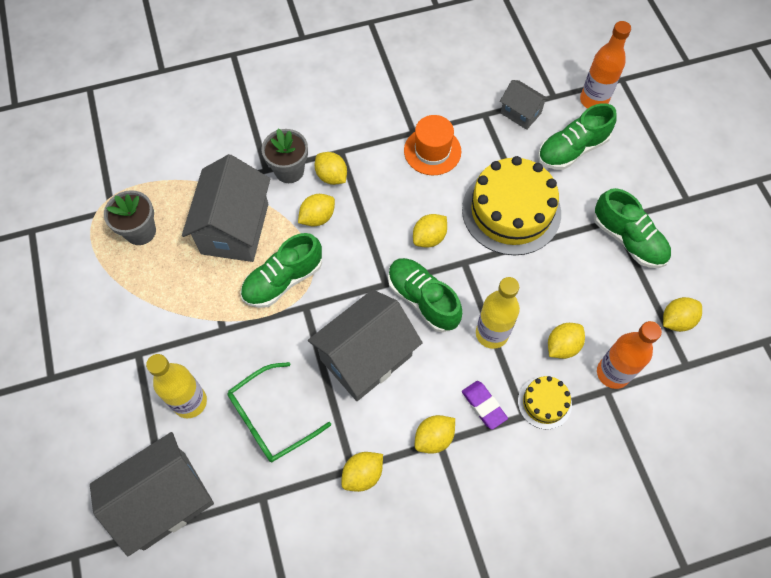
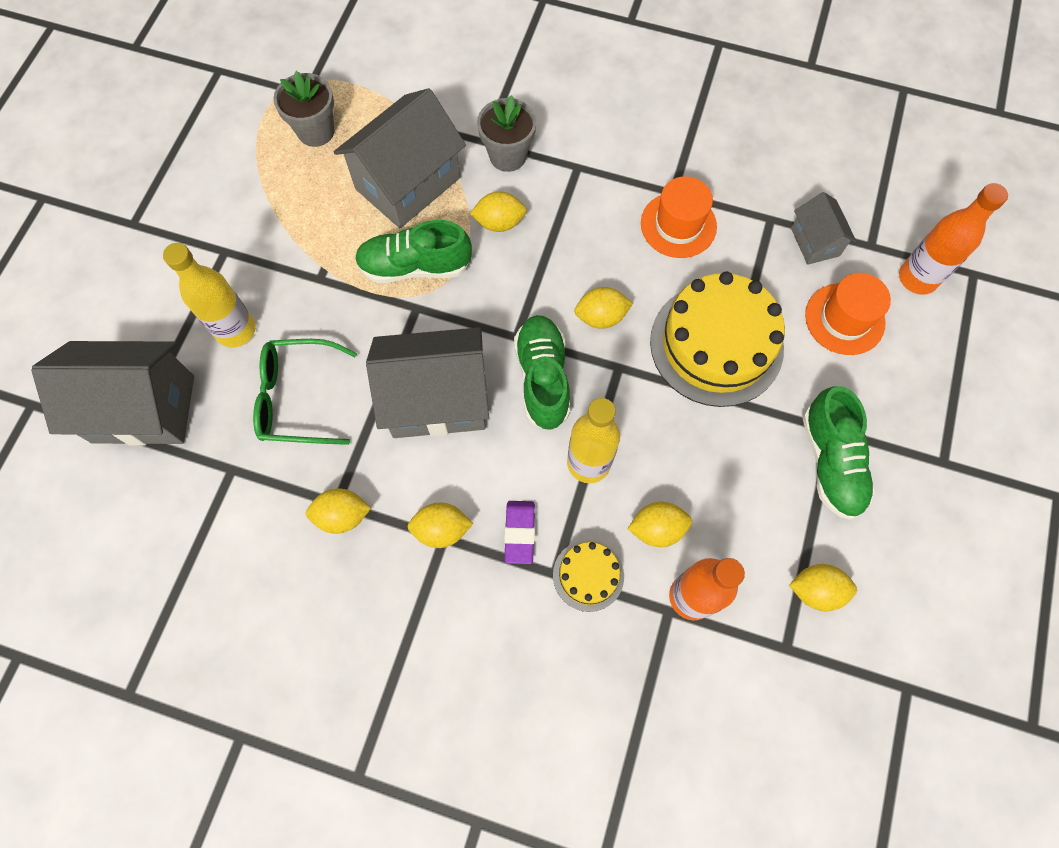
camera: 35 degrees right, 5 degrees up
(331, 176) = (547, 188): yellow lemon -> none
(572, 149) = (844, 319): green shoe -> orange hat

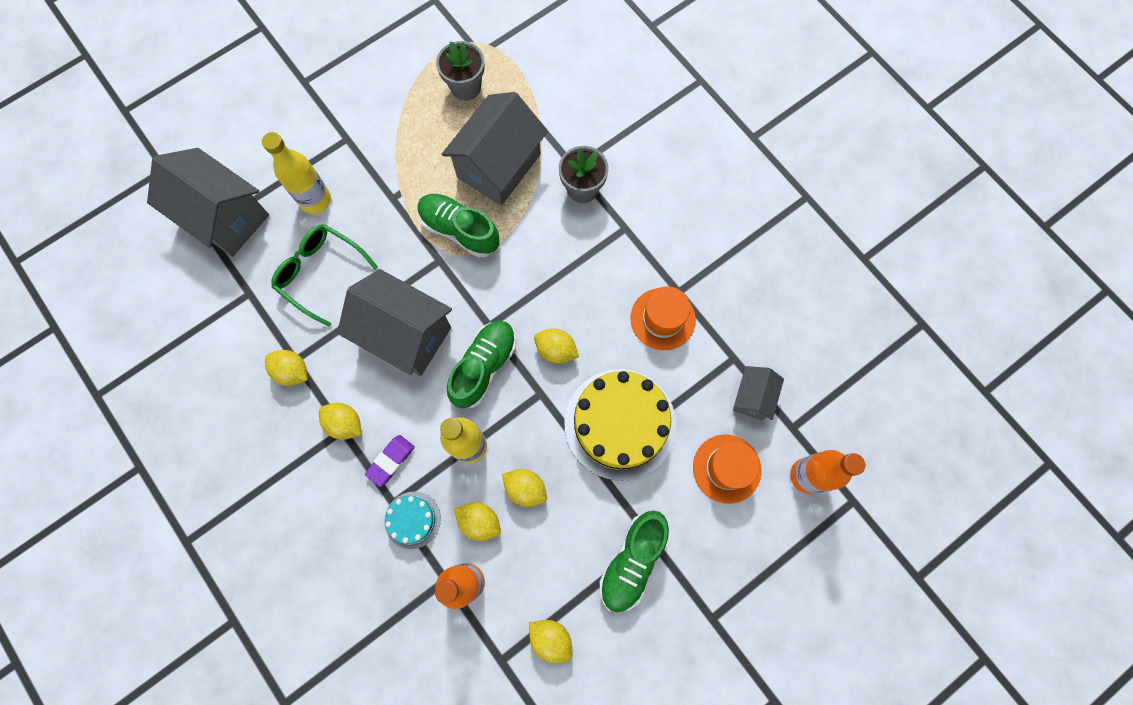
camera: 35 degrees right, 5 degrees up
(408, 183) = (499, 166): grey house -> grey house turned 45 degrees counterclockwise
(499, 223) = (539, 235): yellow lemon -> yellow lemon (525, 488)
(588, 575) = (412, 520): yellow cake -> turquoise cake

